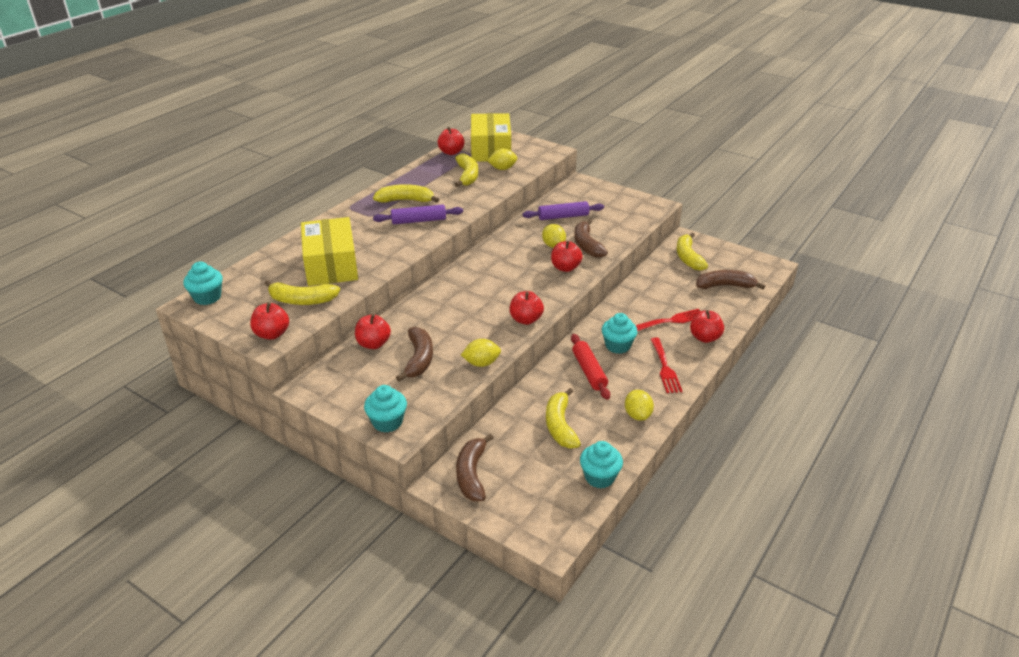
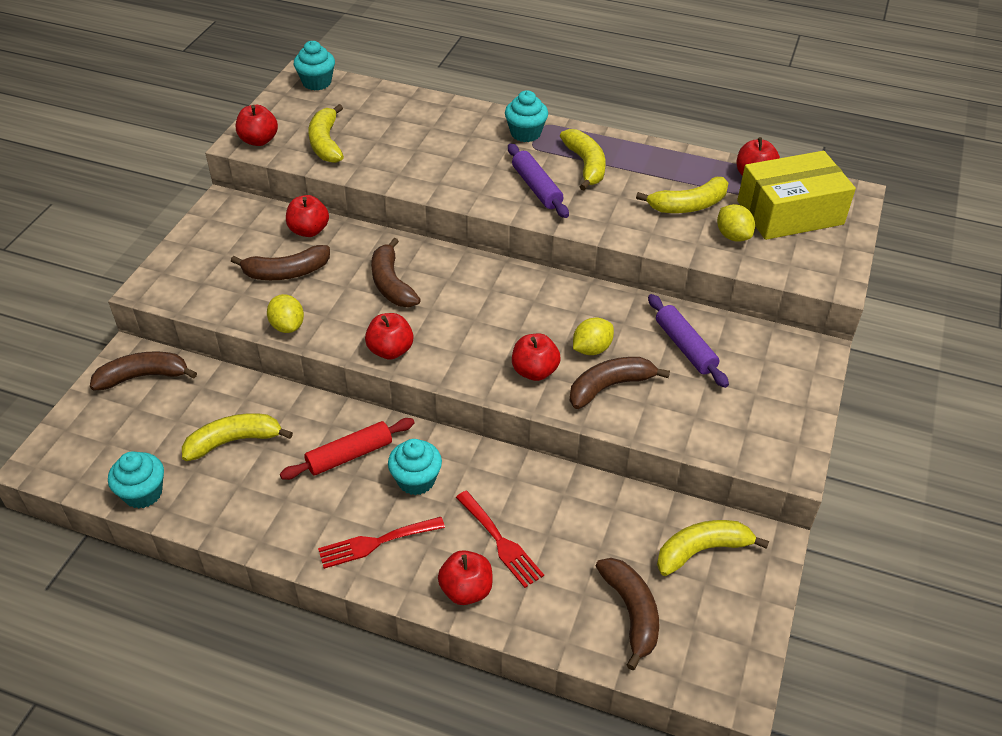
camera: 75 degrees right, 10 degrees up
(331, 265) = (404, 144): yellow box -> none
(387, 422) = (172, 273): turquoise cupcake -> turquoise cupcake (525, 133)
(457, 312) = (391, 284): none -> brown banana
(637, 415) = (265, 520): yellow lemon -> none

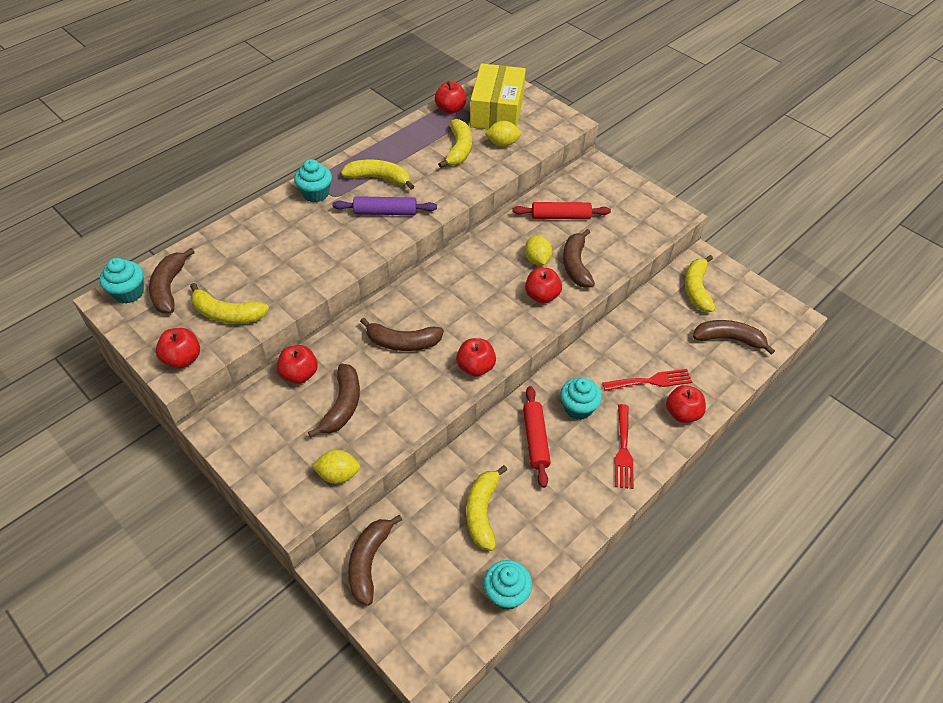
camera: 65 degrees left, 5 degrees up
(287, 326) = (409, 423): yellow lemon -> yellow lemon (338, 474)
(336, 100) = (169, 288): none -> brown banana
(685, 347) = (560, 216): purple rolling pin -> red rolling pin

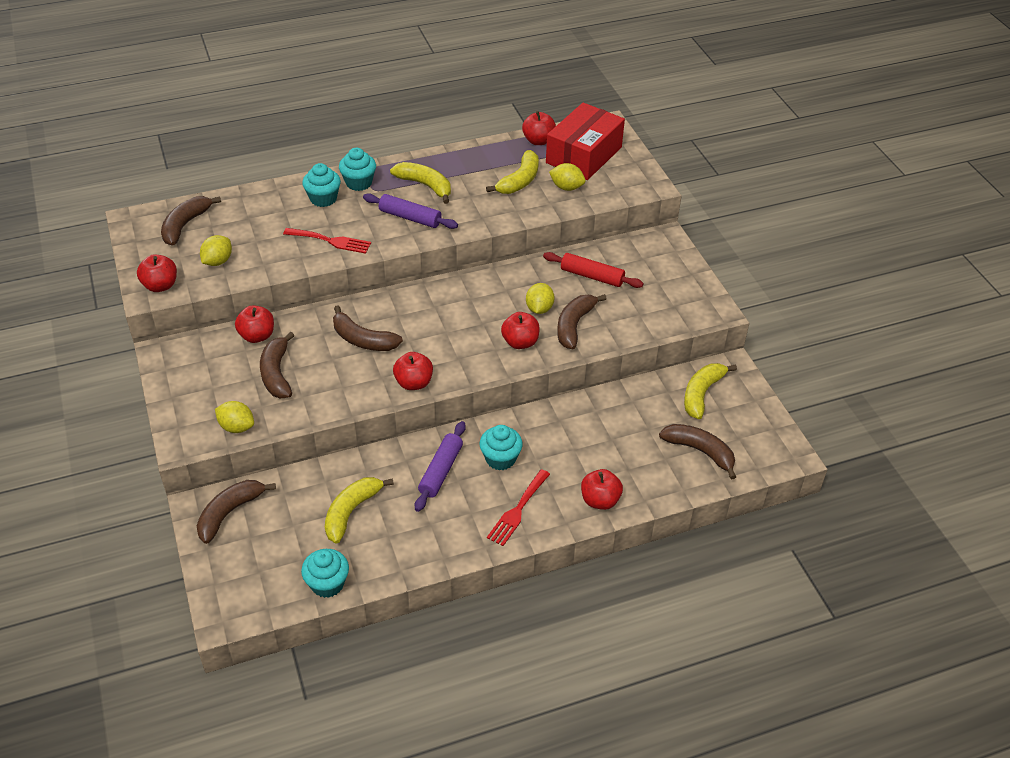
camera: 25 degrees right, 5 degrees down
(129, 293) = (151, 219): turquoise cupcake -> turquoise cupcake (323, 199)
(227, 314) = (218, 261): yellow banana -> yellow lemon
(342, 405) = (276, 373): brown banana -> brown banana turned 135 degrees clockwise
(497, 111) = (583, 155): yellow box -> red box
(535, 440) = (441, 471): red rolling pin -> purple rolling pin
(651, 381) = (590, 461): red fork -> red fork (331, 241)

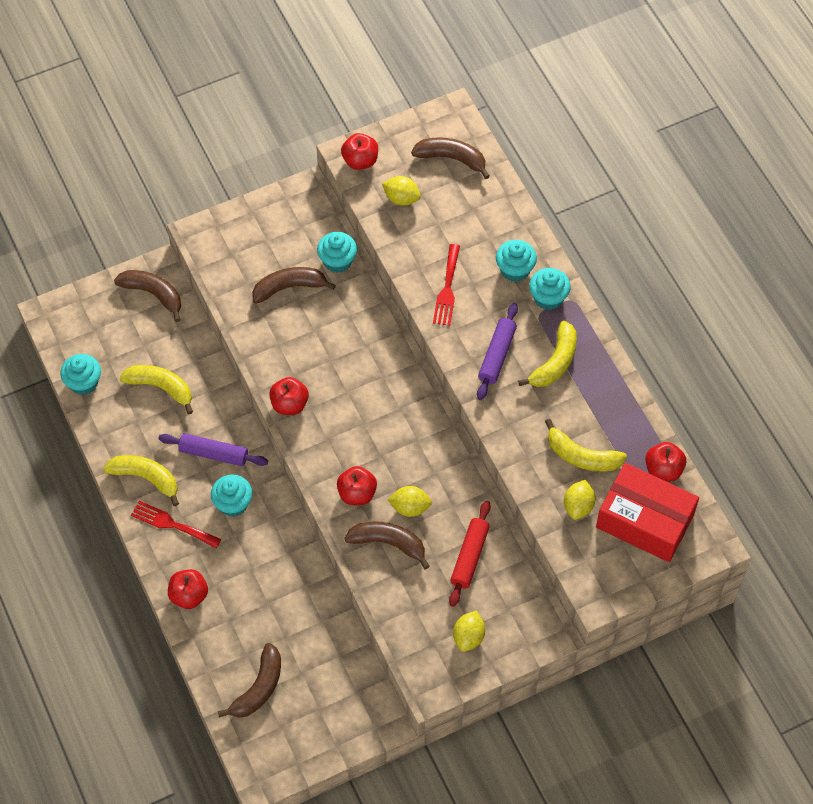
camera: 85 degrees right, 15 degrees up
(237, 427) = (220, 270): yellow lemon -> yellow lemon (468, 637)
(257, 336) = (337, 261): red apple -> turquoise cupcake
(363, 340) = (343, 351): brown banana -> none
(701, 394) = (339, 690): yellow banana -> yellow banana (146, 478)

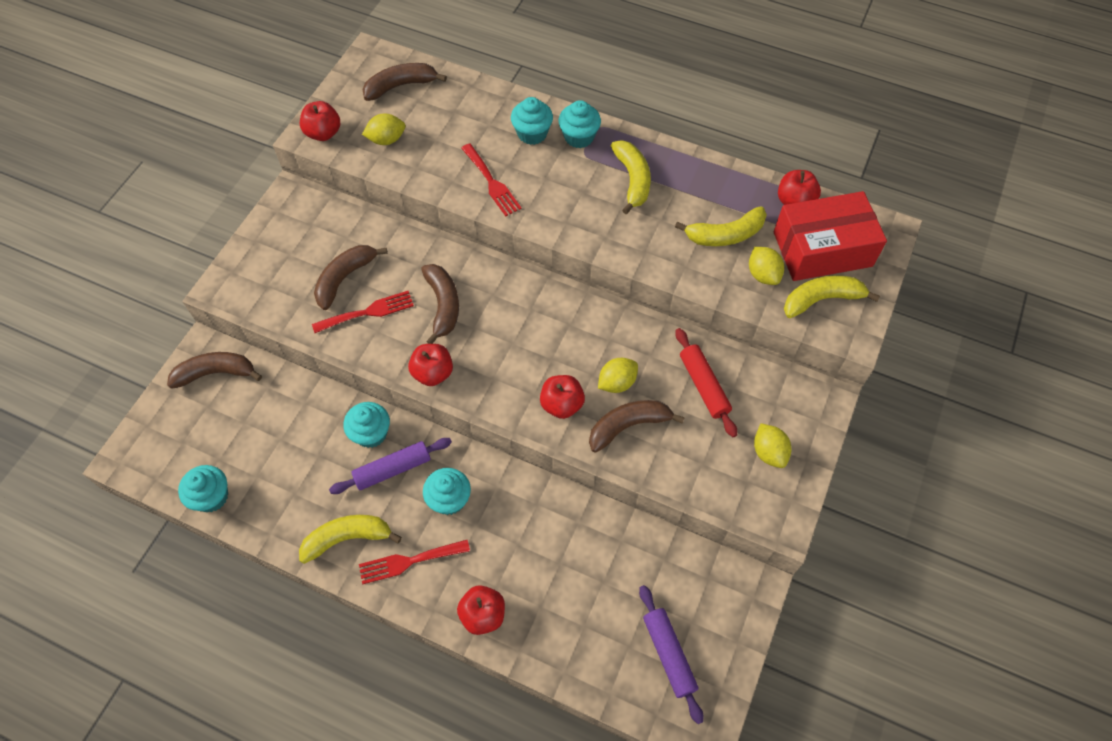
camera: 40 degrees left, 0 degrees up
(161, 387) = (292, 447): yellow banana -> yellow banana (821, 299)
(259, 688) = (623, 648): brown banana -> brown banana (443, 305)
(284, 326) = (368, 312): none -> red fork
(337, 261) = (368, 230): turquoise cupcake -> turquoise cupcake (371, 433)
(497, 355) = (582, 205): purple rolling pin -> purple rolling pin (669, 654)

